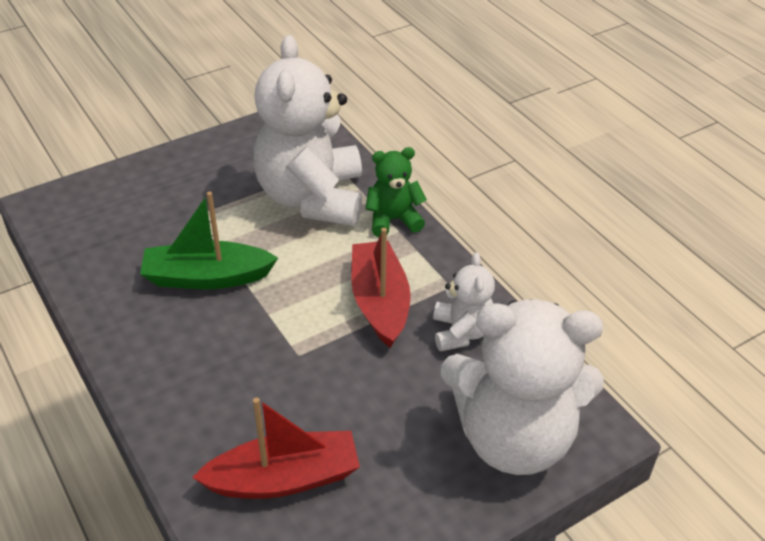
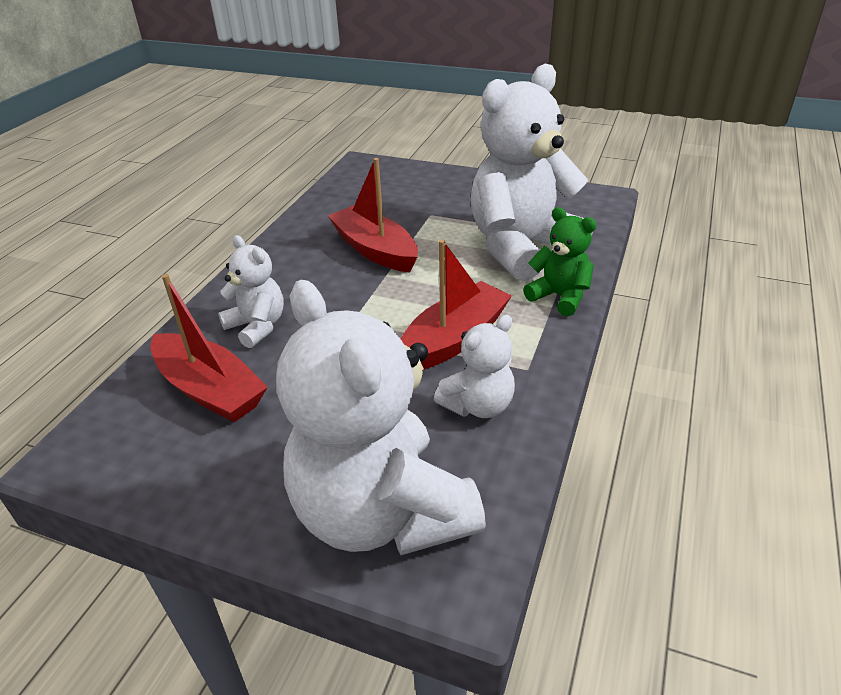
camera: 55 degrees right, 5 degrees down
(207, 277) = (375, 250): green boat -> red boat
(229, 408) = (257, 326): none -> white teddy bear

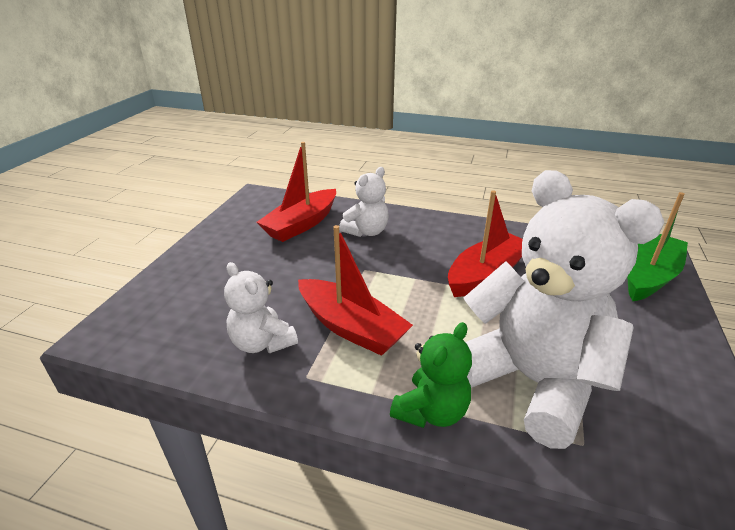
camera: 85 degrees right, 5 degrees down
(382, 512) = (173, 298): white teddy bear -> none
(393, 174) = (648, 276): none -> green boat

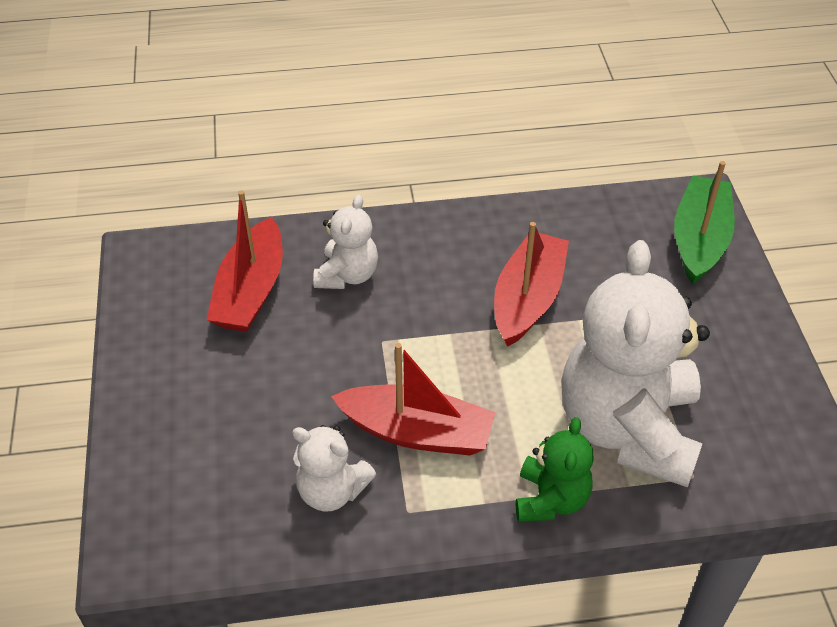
camera: 25 degrees left, 15 degrees up
(531, 381) = (627, 428): white teddy bear -> white teddy bear turned 105 degrees counterclockwise

